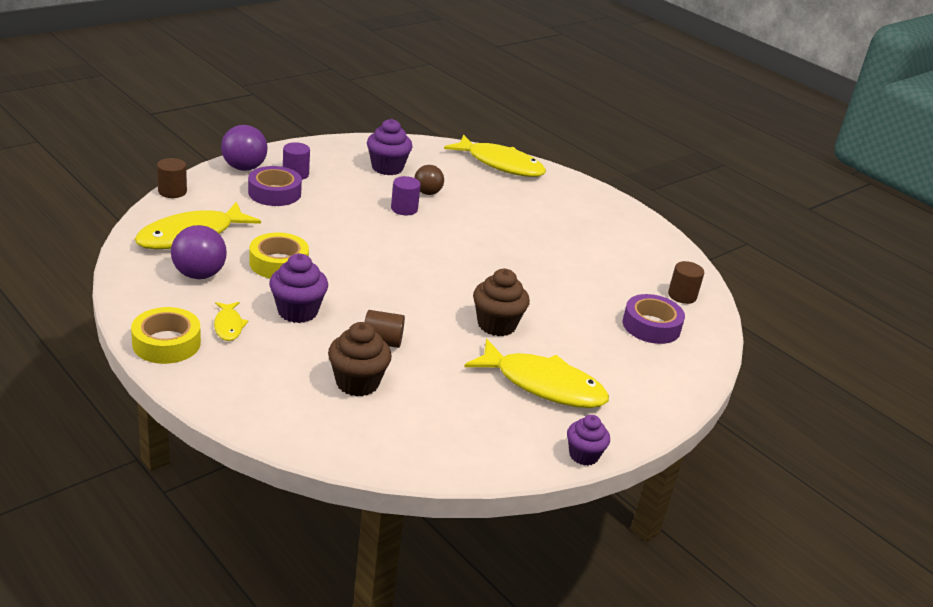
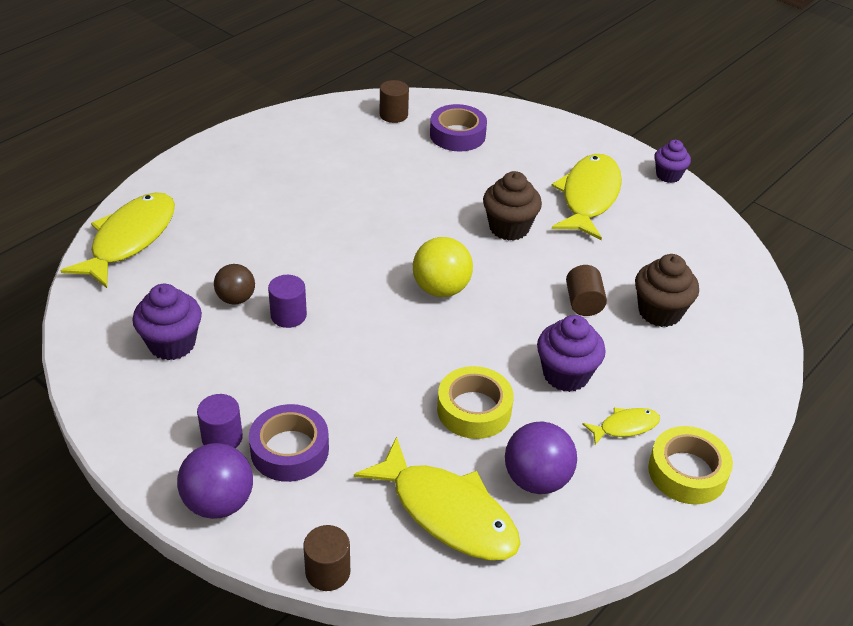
camera: 95 degrees left, 10 degrees up
(418, 274) = (441, 289): none -> yellow ball

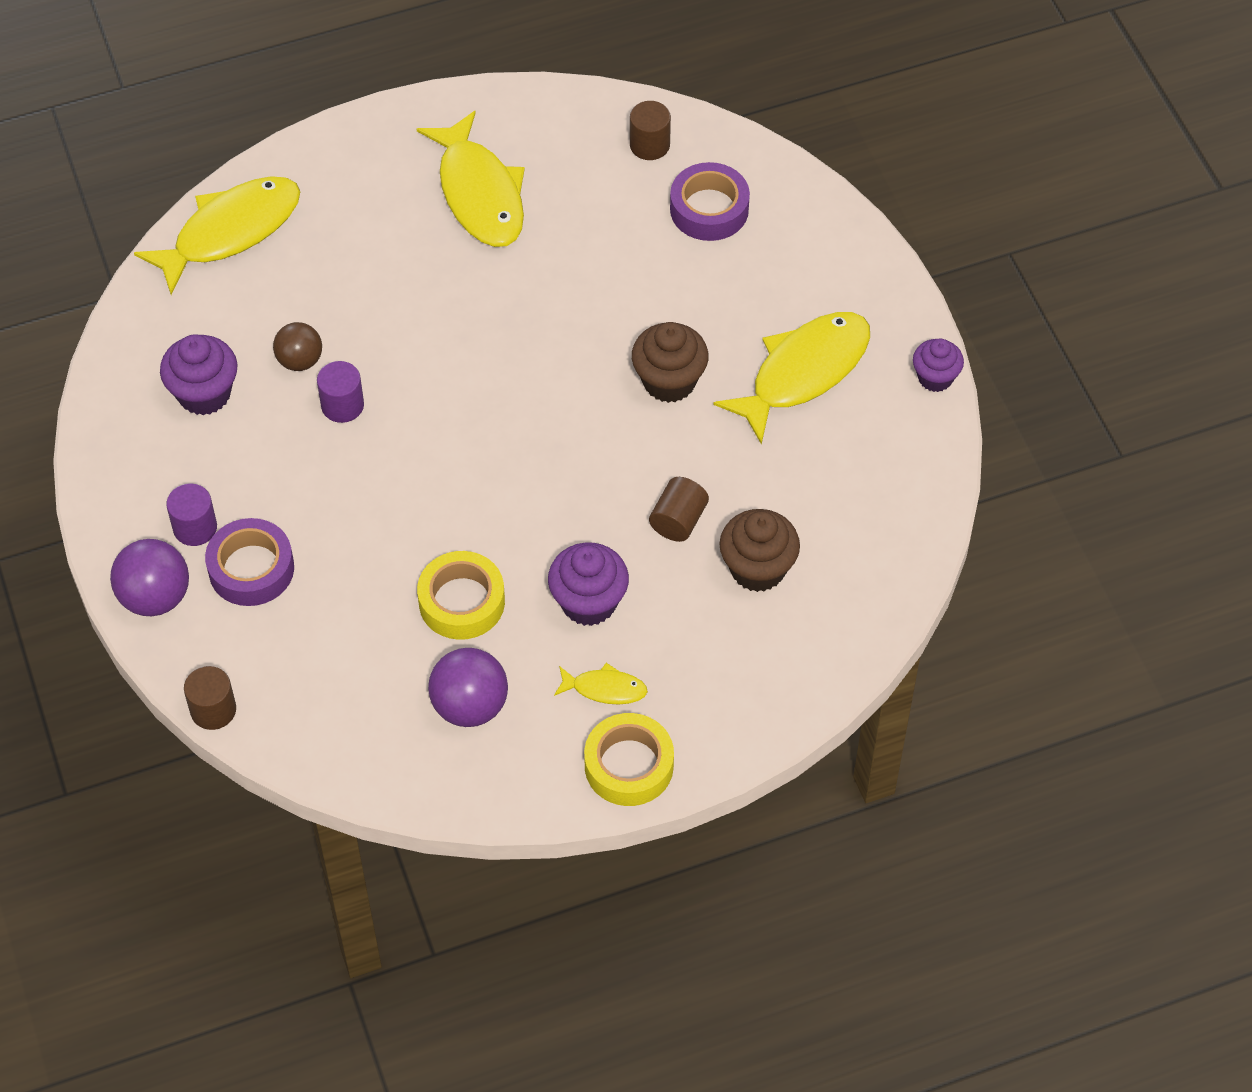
camera: 30 degrees right, 15 degrees up
(441, 289) = (529, 436): yellow ball -> none
(447, 512) = (359, 701): yellow fish -> yellow fish (479, 193)

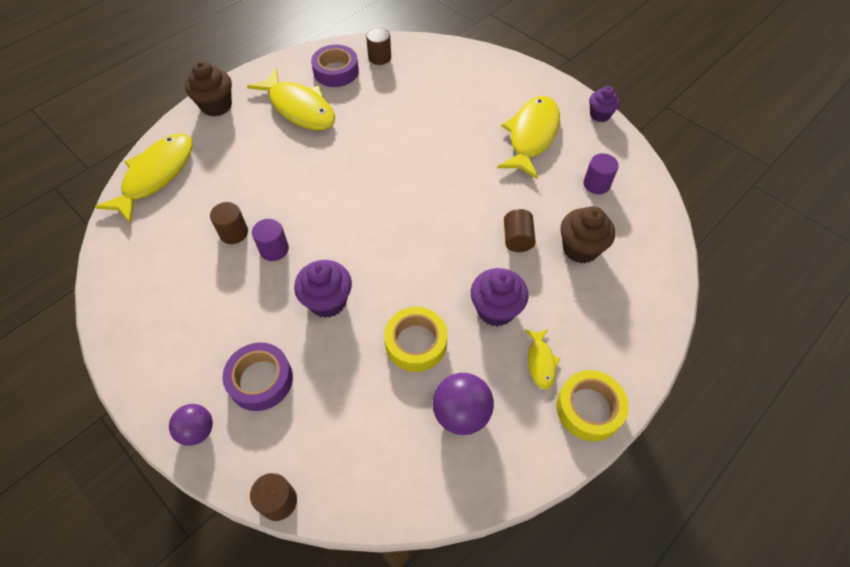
camera: 25 degrees left, 0 degrees up
(155, 597) = (197, 430): purple ball -> purple ball, size x0.67
(195, 527) = (207, 367): purple cylinder -> purple cylinder (596, 184)
(204, 393) = (178, 275): purple cupcake -> purple cupcake (327, 301)
(300, 360) = (234, 233): brown ball -> brown cylinder
(605, 689) = (540, 362): yellow fish -> yellow fish turned 105 degrees clockwise
(669, 381) = (462, 165): brown cupcake -> brown cupcake (216, 106)
(709, 209) = (429, 76): purple tape -> purple tape (336, 71)

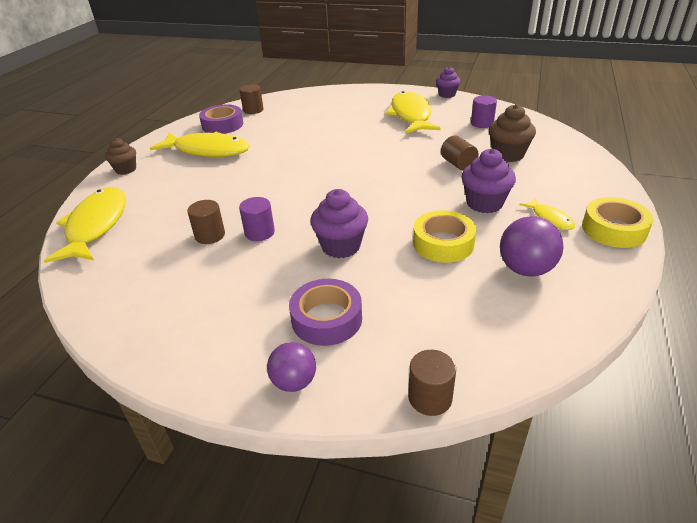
camera: 25 degrees left, 20 degrees down
(216, 106) = (126, 169): brown cupcake -> brown cupcake, size x0.67

